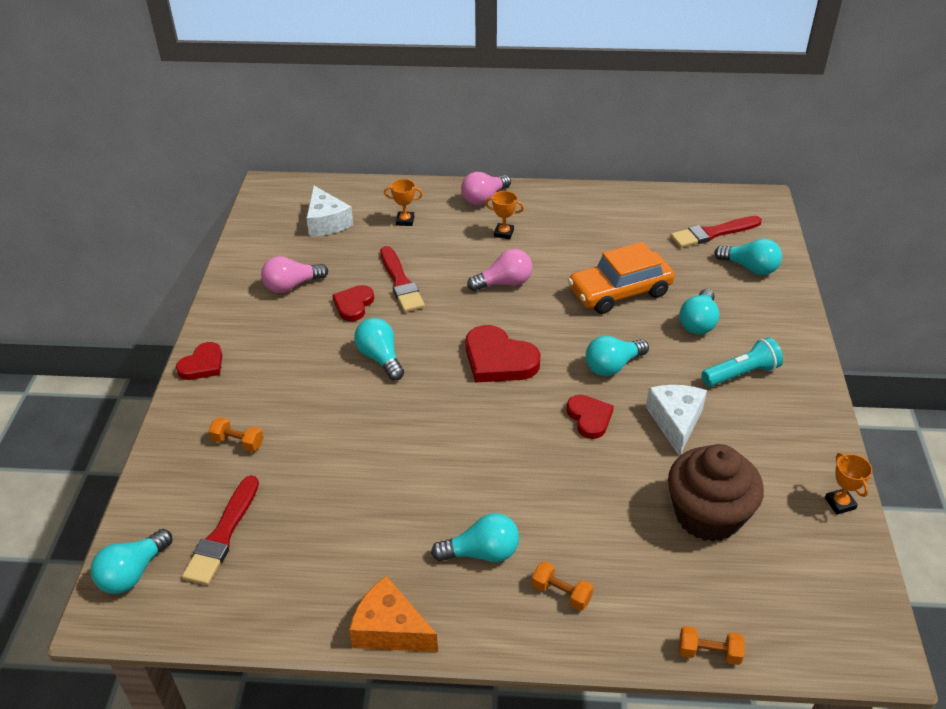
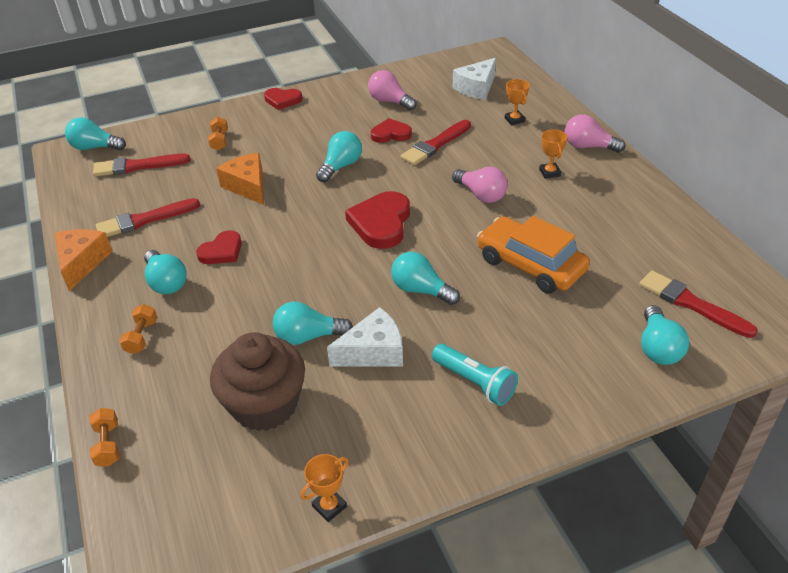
camera: 65 degrees right, 0 degrees up
(348, 550) = (144, 220): none -> red brush
(355, 441) = (248, 186): none -> orange cheese
(589, 418) = (344, 295): red heart -> red heart (222, 251)
(698, 322) = (530, 330): turquoise light bulb -> turquoise light bulb (308, 336)

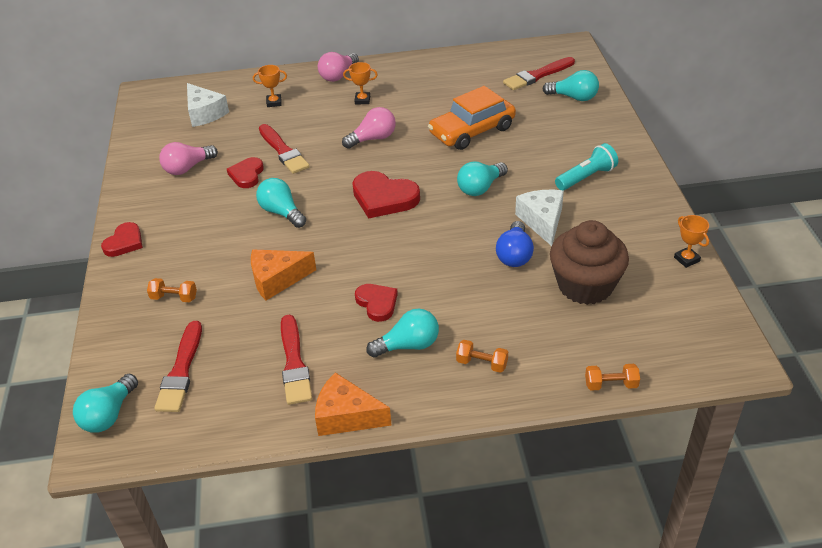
camera: 75 degrees left, 0 degrees up
(308, 336) = (514, 255): turquoise light bulb -> blue light bulb

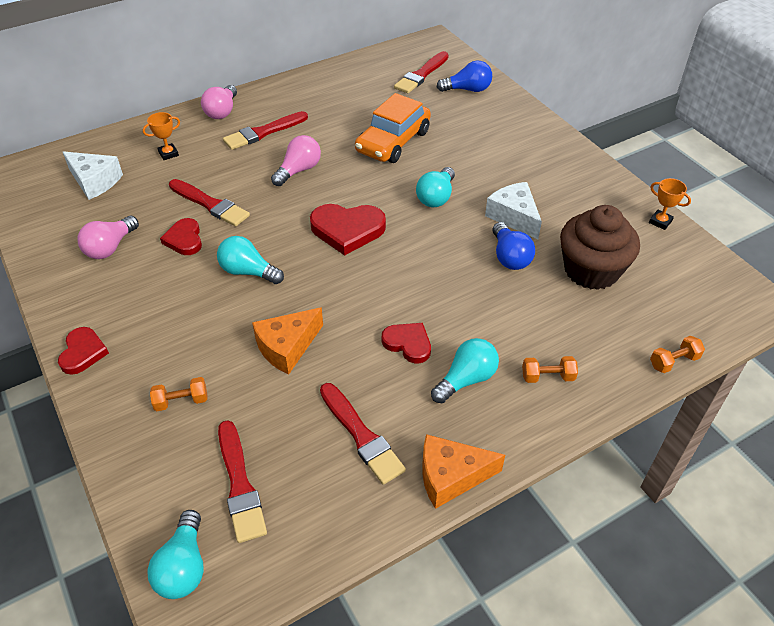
camera: 25 degrees left, 5 degrees up
(362, 100) = (263, 132): orange trophy -> red brush
(573, 97) = (467, 90): turquoise light bulb -> blue light bulb
(586, 177) = (527, 164): turquoise flashlight -> none

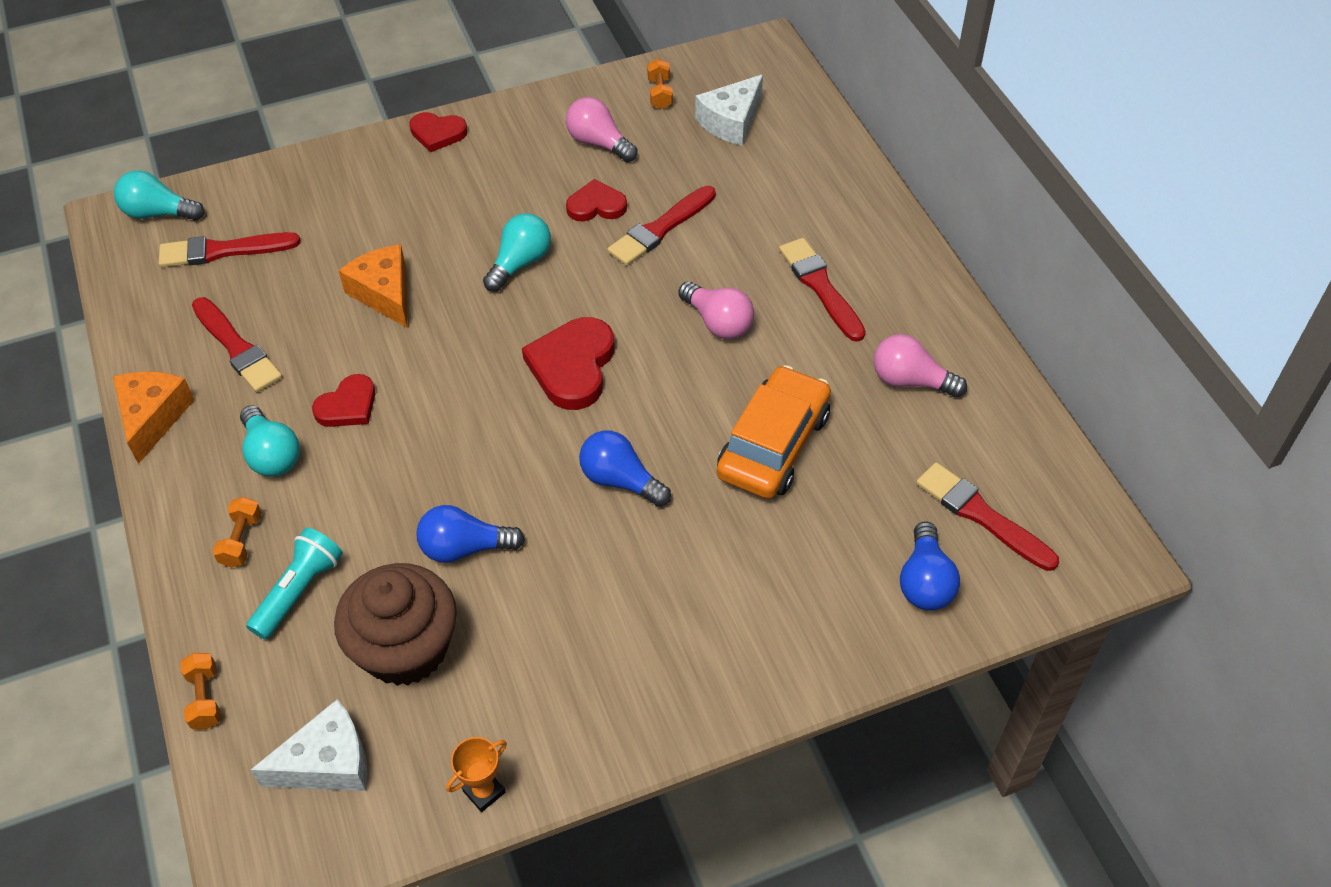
camera: 100 degrees right, 5 degrees up
(168, 154) = (781, 186): orange trophy -> none
(181, 401) = (343, 208): orange dumbbell -> orange dumbbell (660, 93)
(222, 111) = (882, 241): pink light bulb -> pink light bulb (910, 381)
(361, 435) = (237, 348): red brush -> red brush turned 105 degrees counterclockwise
(393, 142) = (773, 445): orange car -> orange car turned 75 degrees clockwise
(436, 197) = (620, 480): turquoise light bulb -> blue light bulb
(514, 217) = (550, 574): white cheese -> white cheese (327, 763)
(574, 332) = (299, 591): none -> turquoise flashlight

